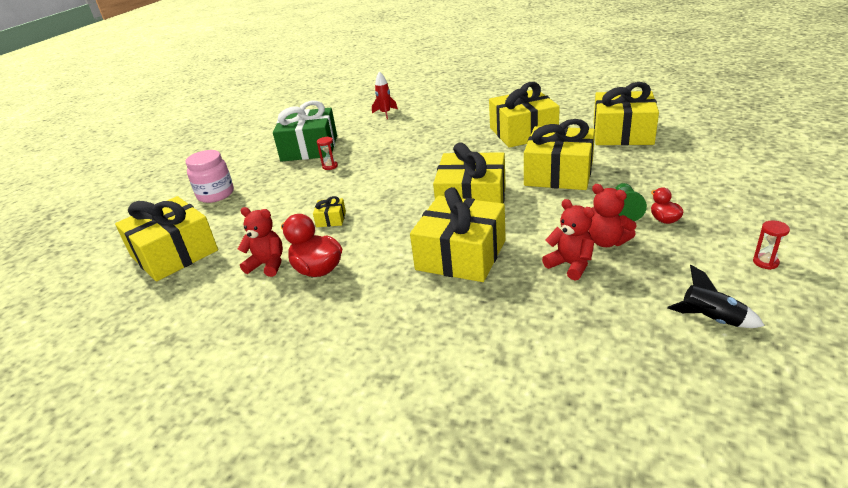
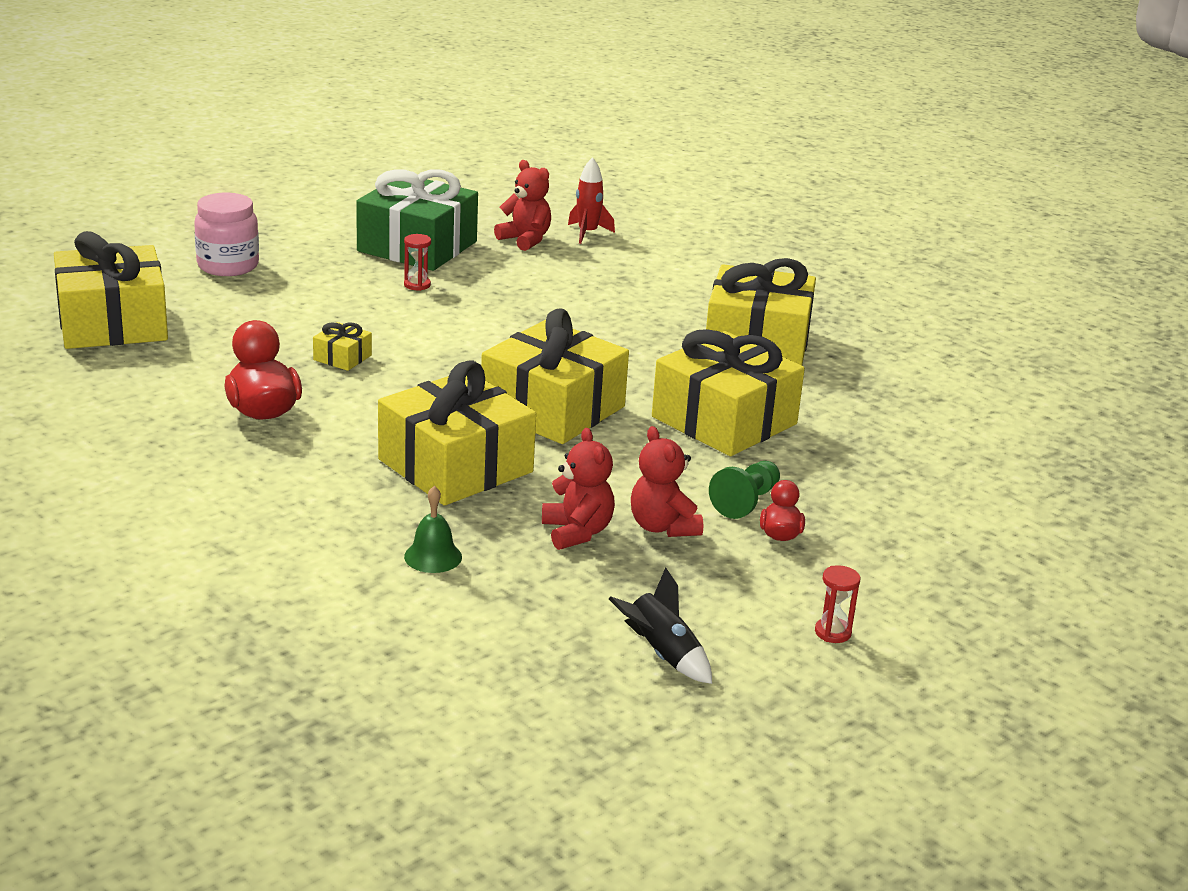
camera: 20 degrees right, 5 degrees down
(267, 265) = (210, 382): red teddy bear -> red teddy bear (525, 240)
(515, 318) = (433, 556): none -> green bell
(622, 133) = (907, 403): yellow gift -> none

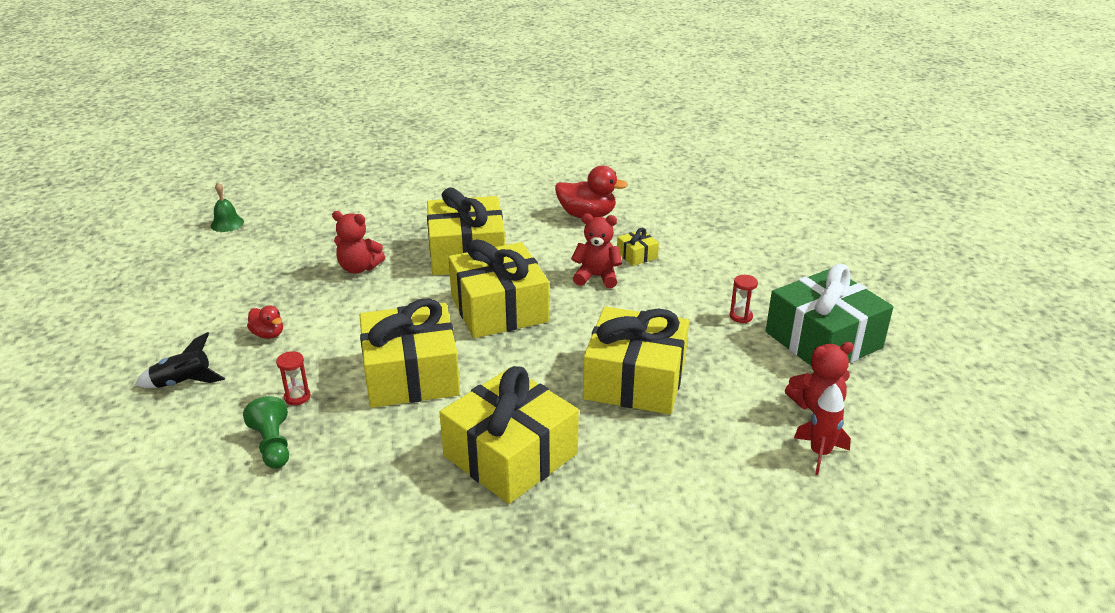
camera: 125 degrees right, 5 degrees up
(112, 323) = (740, 197): yellow gift -> yellow gift (635, 380)
(228, 266) = (817, 250): pink jar -> none
(433, 556) = (390, 223): green bell -> green bell (227, 223)
(662, 654) = (236, 254): black rocket -> black rocket (183, 382)
(663, 527) = (328, 296): red teddy bear -> red teddy bear (596, 277)
(746, 502) = (313, 337): green pawn -> green pawn (273, 445)
(832, 632) = (174, 310): red hourglass -> red hourglass (297, 397)

